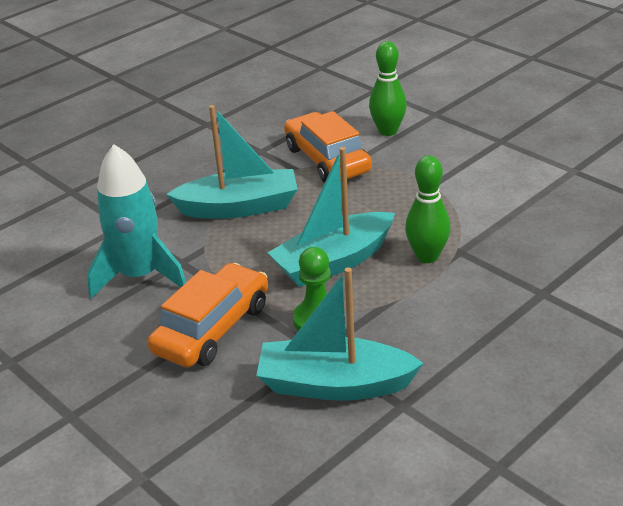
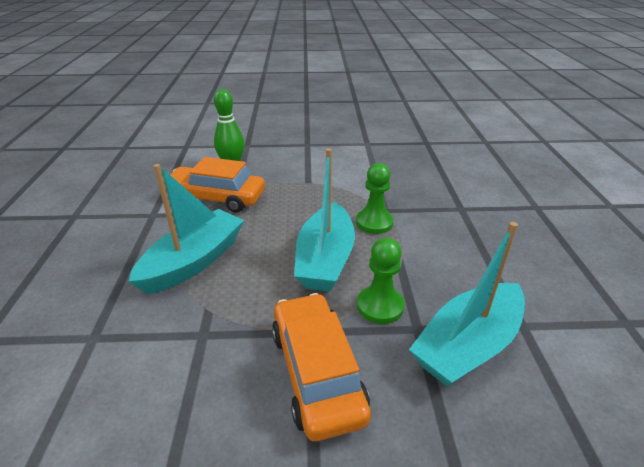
camera: 50 degrees left, 0 degrees up
(140, 276) = (178, 374): turquoise rocket -> none
(427, 256) = (374, 223): green bowling pin -> green pawn

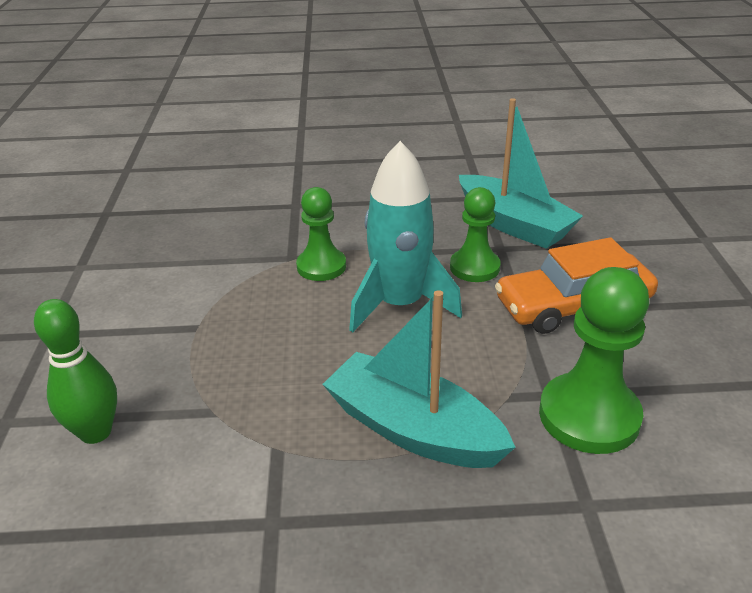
camera: 90 degrees left, 0 degrees up
(170, 355) = (589, 416): none -> green pawn
(216, 198) = (226, 435): orange car -> none
(325, 259) = (400, 304): turquoise boat -> turquoise rocket

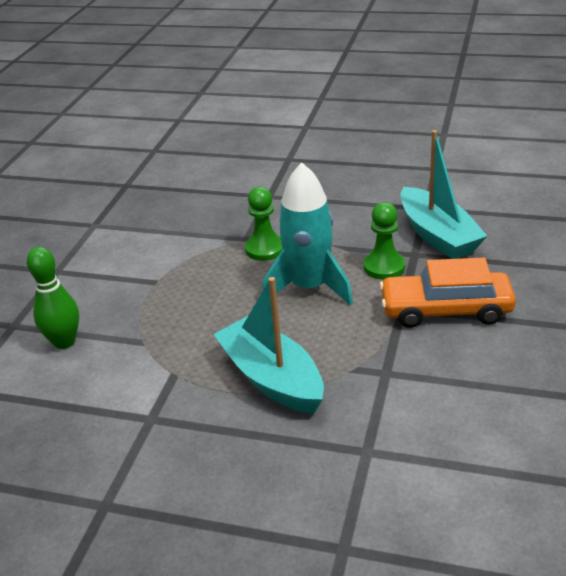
camera: 20 degrees right, 0 degrees up
(589, 416) = (405, 393): green pawn -> none

